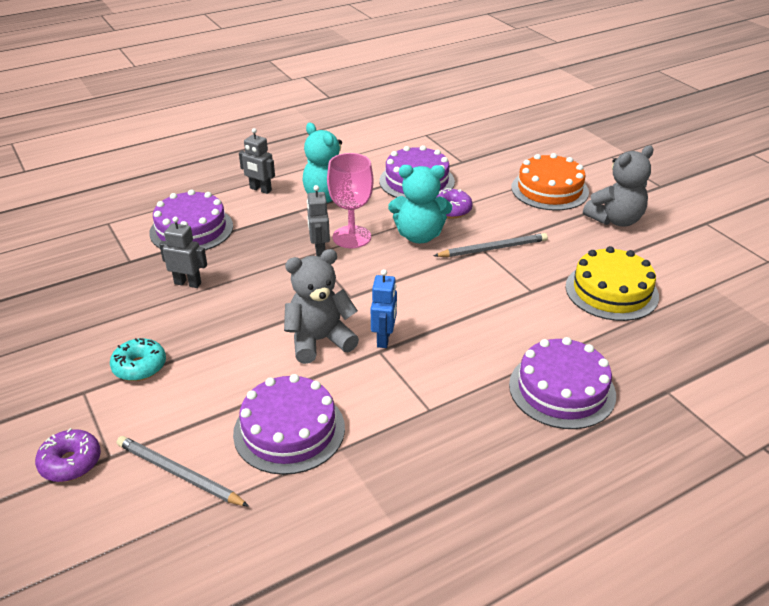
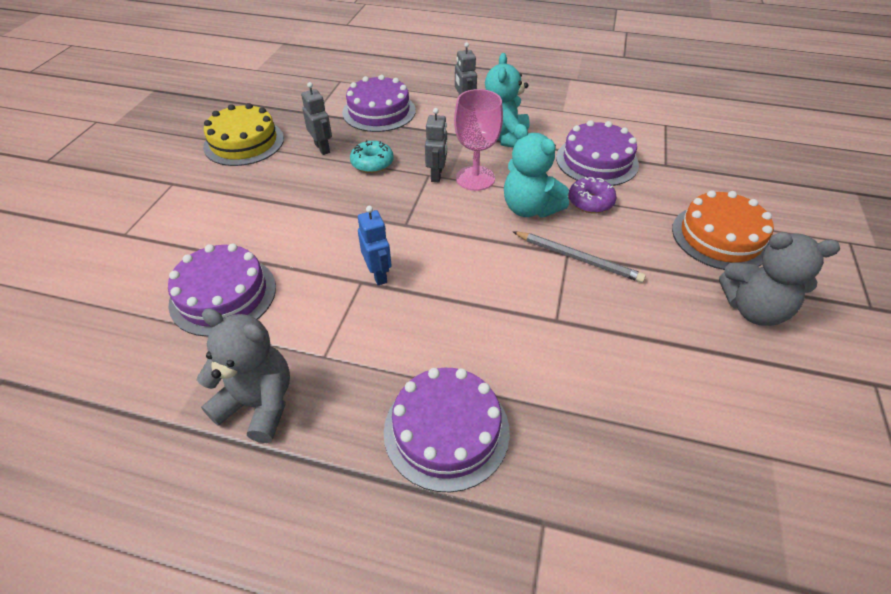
camera: 45 degrees right, 10 degrees up
(70, 462) = (105, 223): purple donut -> none
(139, 367) = (218, 187): turquoise donut -> turquoise donut (372, 163)
(179, 474) = (133, 274): grey pencil -> none
(319, 250) = (437, 175): grey robot -> grey robot turned 150 degrees clockwise
(319, 340) = (336, 244): grey teddy bear -> grey teddy bear (259, 404)
(384, 338) = (378, 274): blue robot -> blue robot turned 75 degrees counterclockwise
(611, 291) = (638, 377): yellow cake -> yellow cake (244, 142)

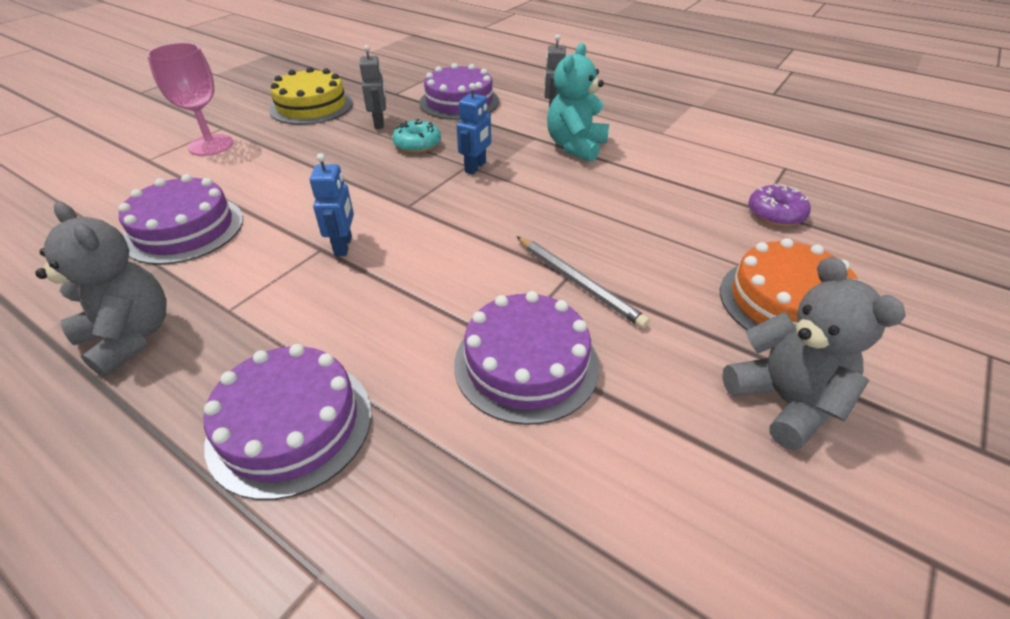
camera: 20 degrees right, 5 degrees down
(437, 175) = (476, 167): grey robot -> blue robot
(475, 178) = (515, 178): pink goblet -> pink goblet (211, 145)
(529, 208) = (556, 219): turquoise teddy bear -> none
(590, 202) = (634, 227): purple donut -> purple donut (775, 214)
(596, 161) = (671, 188): purple cake -> purple cake (526, 363)
(753, 309) = (784, 401): grey teddy bear -> grey teddy bear turned 150 degrees counterclockwise

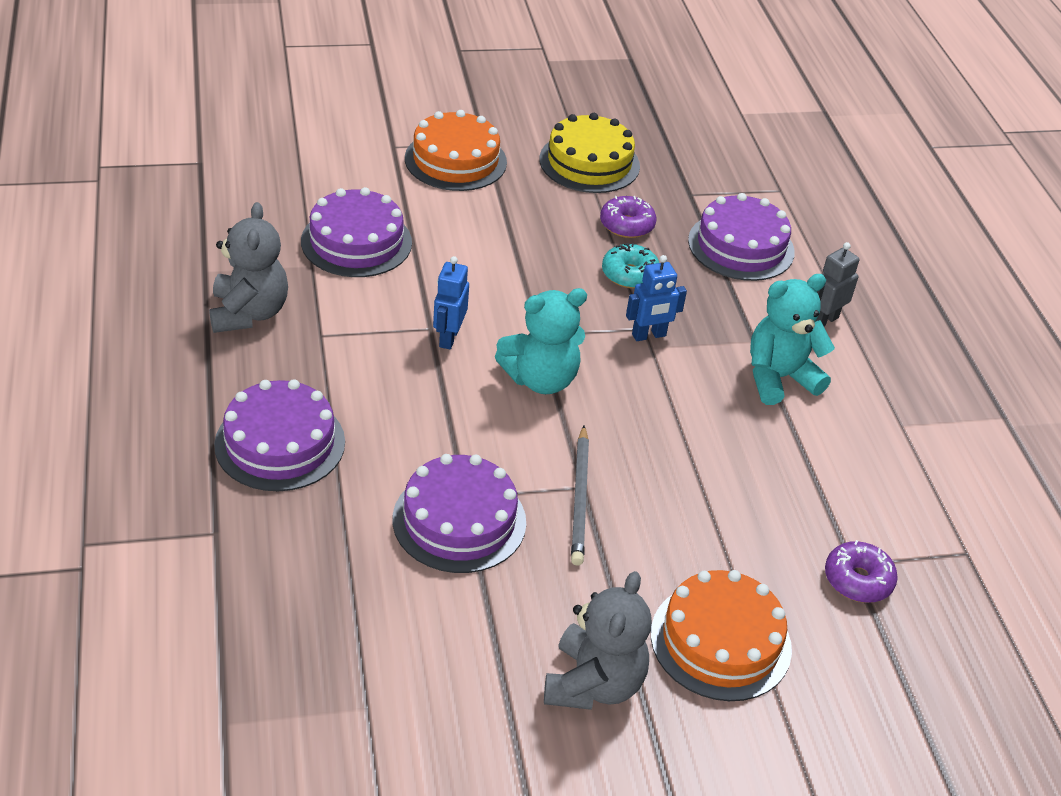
camera: 40 degrees right, 0 degrees up
(211, 145) = (455, 160): pink goblet -> orange cake
(344, 246) = (448, 338): blue robot -> blue robot turned 150 degrees clockwise
(379, 123) = (627, 225): grey robot -> purple donut
(446, 230) = (541, 379): none -> turquoise teddy bear

